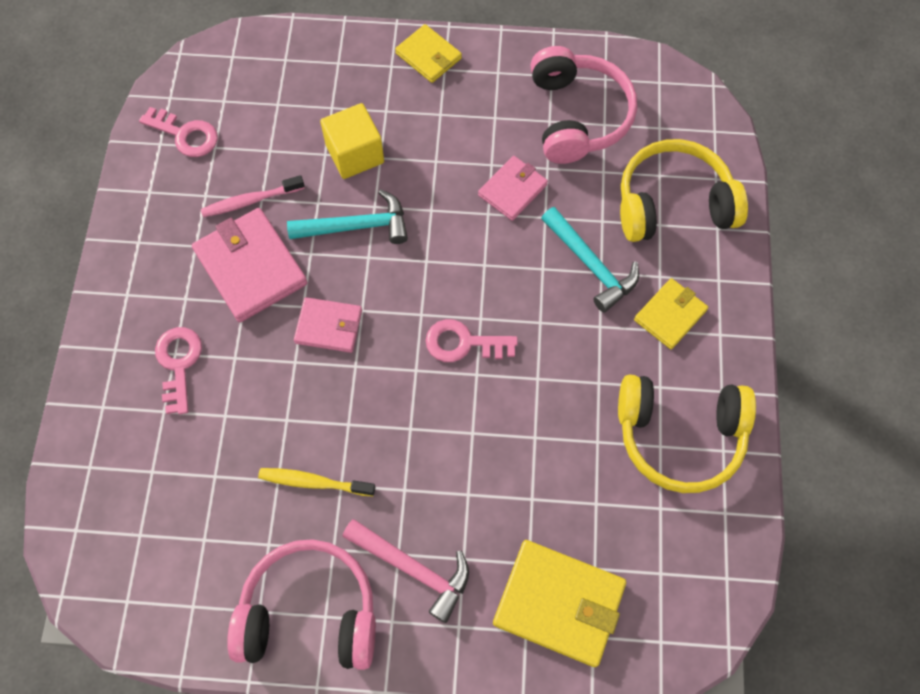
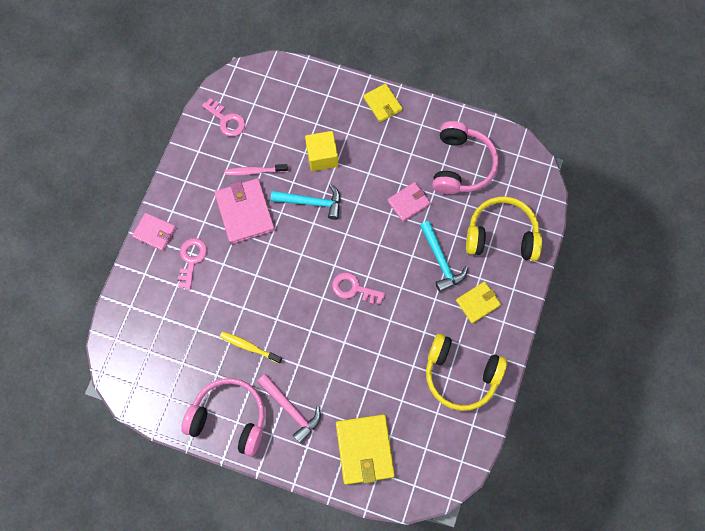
camera: 15 degrees right, 5 degrees up
(329, 326) = (280, 259): pink wallet -> pink wallet (154, 232)
(559, 603) = (364, 449): yellow wallet -> yellow wallet turned 45 degrees clockwise

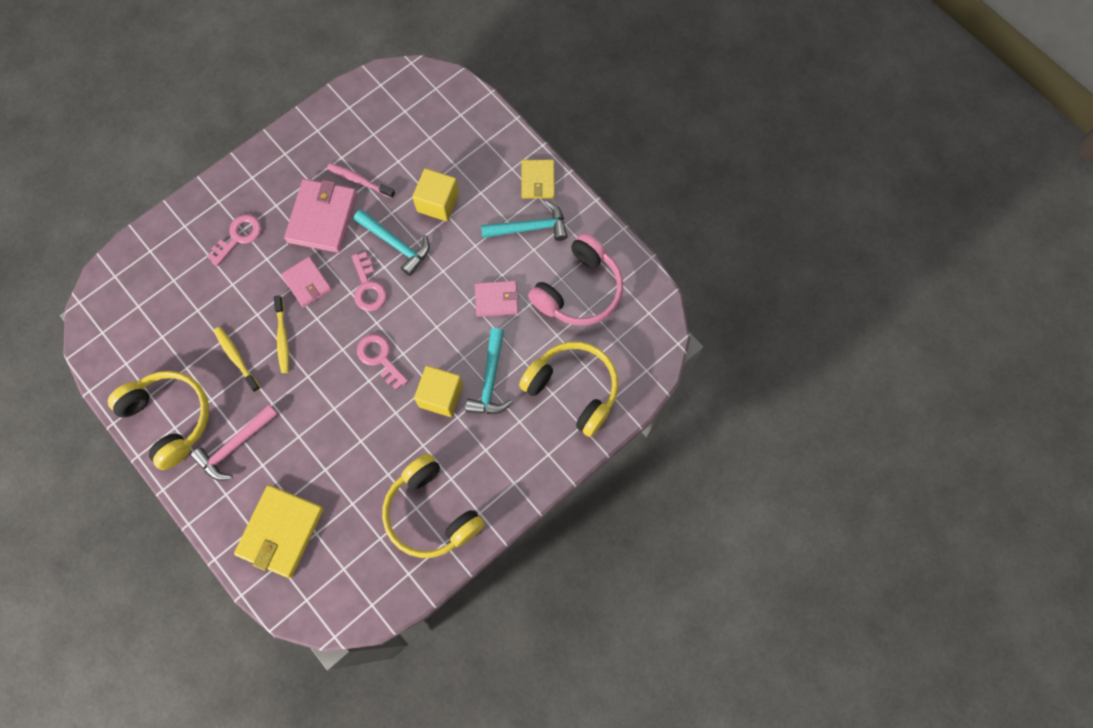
camera: 30 degrees right, 0 degrees up
(154, 232) = (221, 189): pink wallet -> pink wallet (307, 283)
(227, 120) = (366, 113): pink key -> pink key (368, 287)
(229, 418) = (170, 418): pink headphones -> yellow headphones
(274, 314) = (282, 338): none -> yellow toothbrush
(291, 409) = (235, 446): pink hammer -> pink hammer turned 60 degrees clockwise
(398, 140) = (529, 228): none -> turquoise hammer
(414, 291) = (441, 396): none -> yellow cube
(477, 303) = (500, 447): yellow wallet -> none

